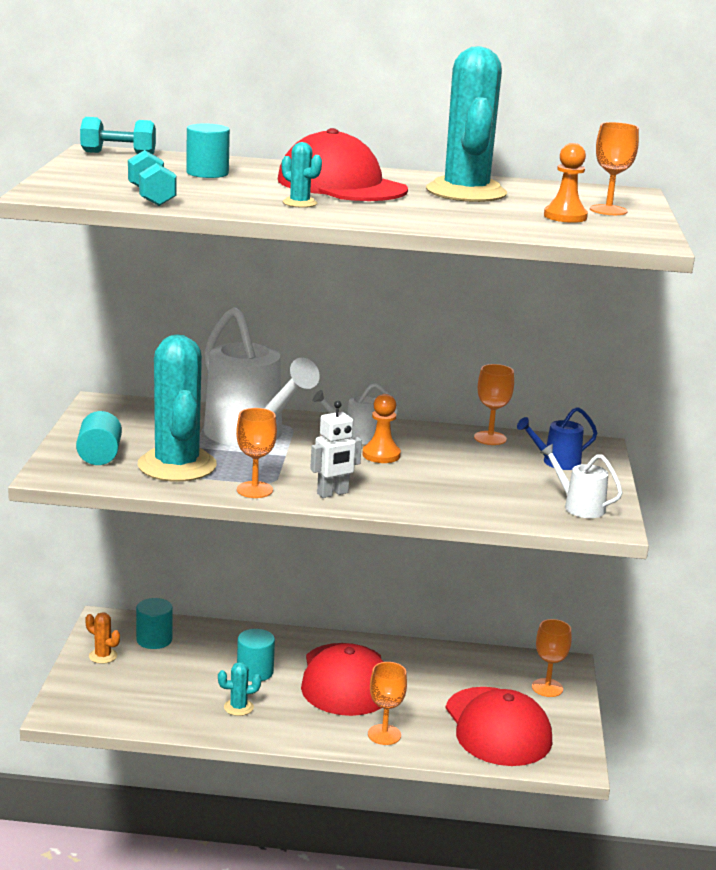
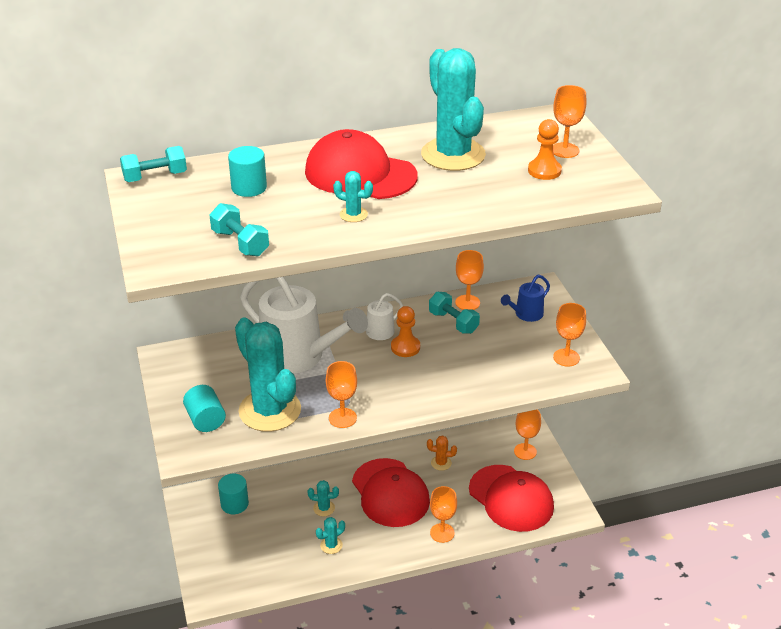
camera: 20 degrees left, 15 degrees up
(103, 656) = (206, 533): orange cactus -> orange cactus (441, 463)
(255, 672) = (324, 508): turquoise cylinder -> turquoise cactus
(333, 493) = (398, 402): white robot -> none
(458, 449) = (453, 322): none -> turquoise dumbbell
(578, 506) = (566, 357): white watering can -> orange goblet

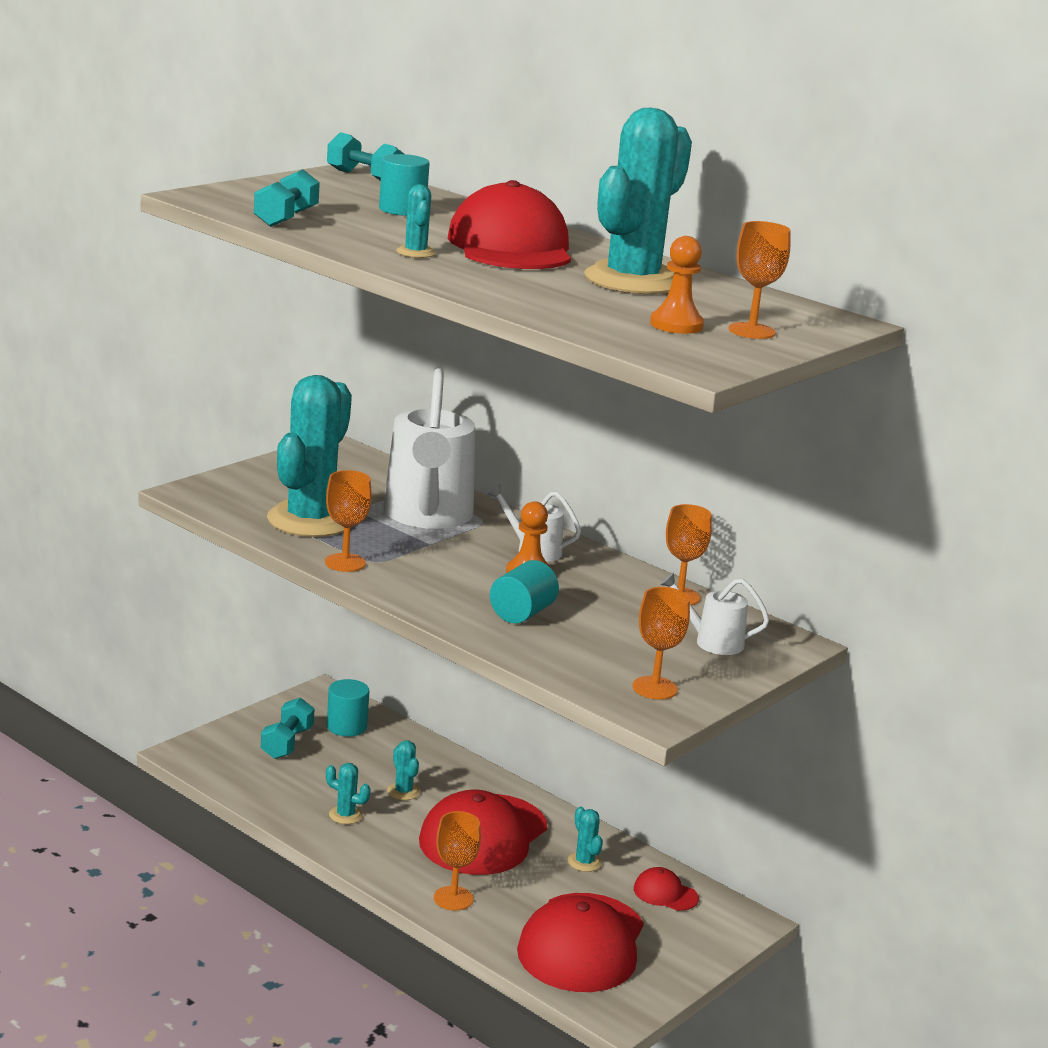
camera: 55 degrees right, 15 degrees down
(205, 420) = (255, 491): turquoise cylinder -> turquoise cylinder (522, 613)
(441, 463) = (584, 862): orange cactus -> turquoise cactus
(453, 322) = (623, 595): turquoise dumbbell -> turquoise dumbbell (287, 743)
(487, 445) = (665, 893): none -> red cap
(525, 315) = (711, 642): blue watering can -> white watering can
(525, 451) = (692, 932): orange goblet -> none

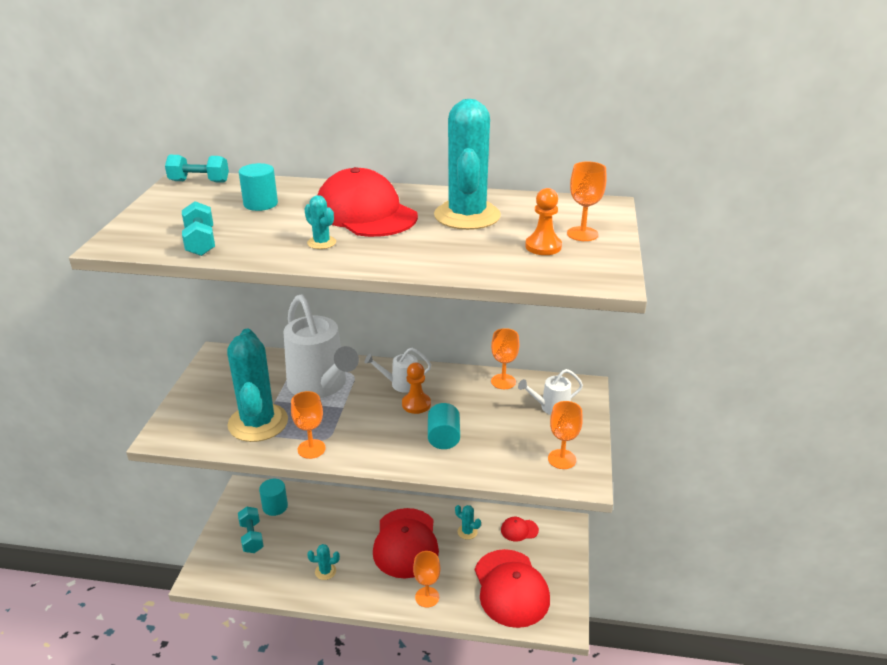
camera: 30 degrees left, 10 degrees up
(403, 791) = (342, 536): turquoise cactus -> none

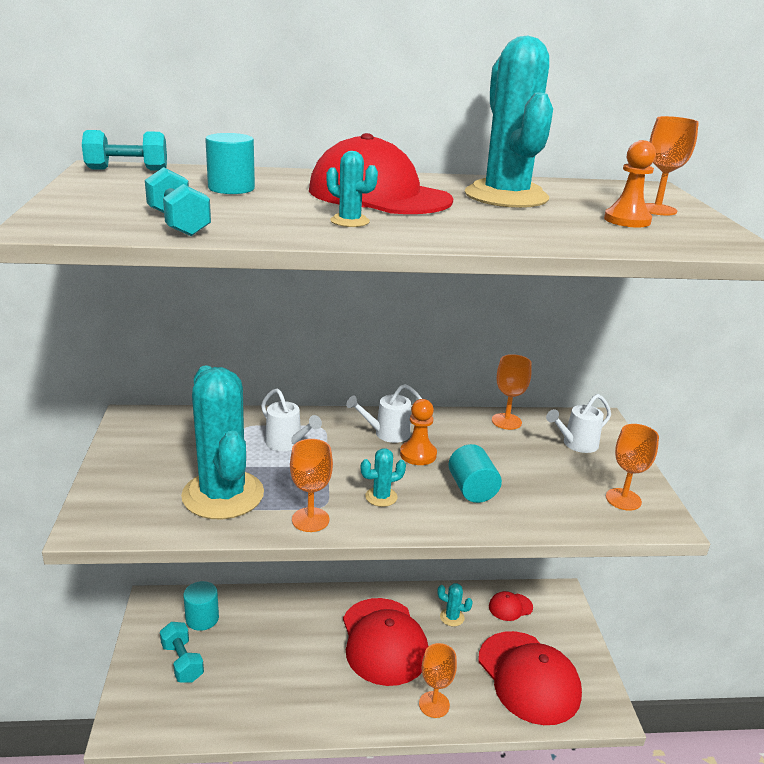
camera: 15 degrees left, 5 degrees down
(321, 386) = (287, 444): white watering can -> white watering can, size x0.47
(325, 571) = (294, 692): turquoise cactus -> turquoise cactus (381, 497)

